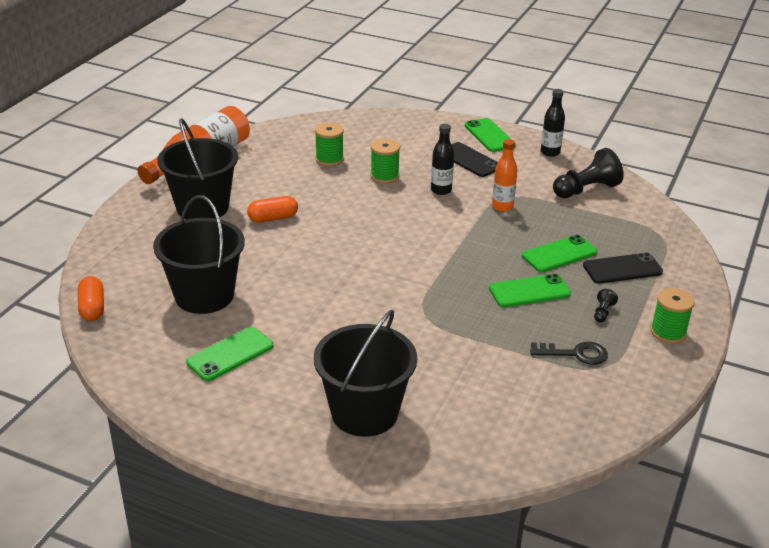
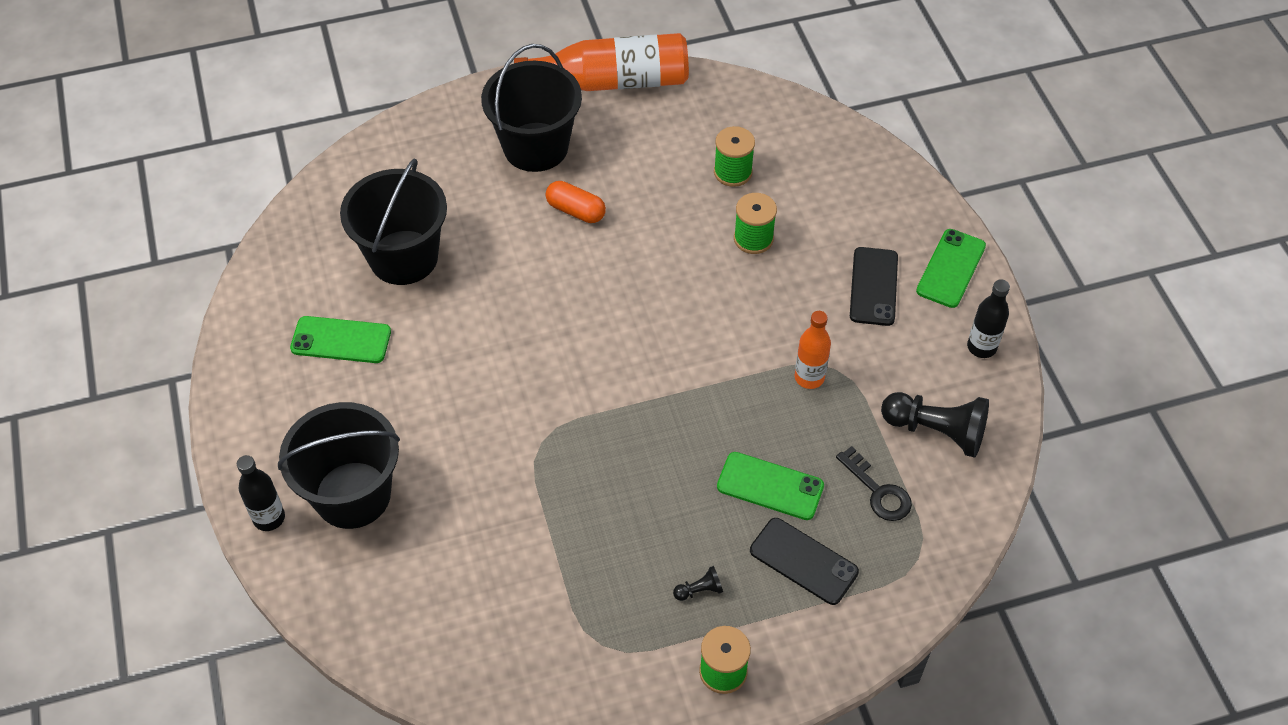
camera: 50 degrees right, 20 degrees up
(92, 308) = (311, 198): orange capsule -> none
(441, 190) = (780, 304): black bottle -> black bottle (269, 518)
(529, 291) = (671, 502): green phone -> none
(575, 354) = (601, 608): black key -> black key (878, 491)

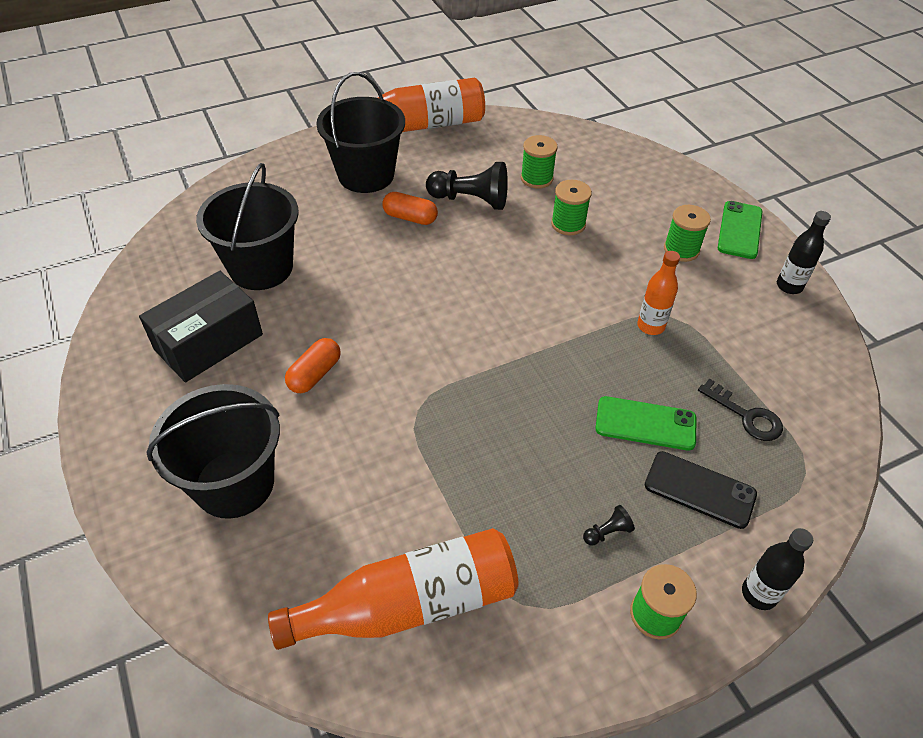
camera: 10 degrees left, 5 degrees down
(269, 518) = (147, 518): black bottle -> black bottle (759, 594)
(341, 340) = (209, 342): green phone -> black box
(444, 390) = (315, 374): none -> orange capsule
(498, 630) = (409, 604): none -> orange bottle
(874, 286) = (681, 249): black phone -> green spool
(936, 431) = (778, 358): black pawn -> black pawn (470, 200)

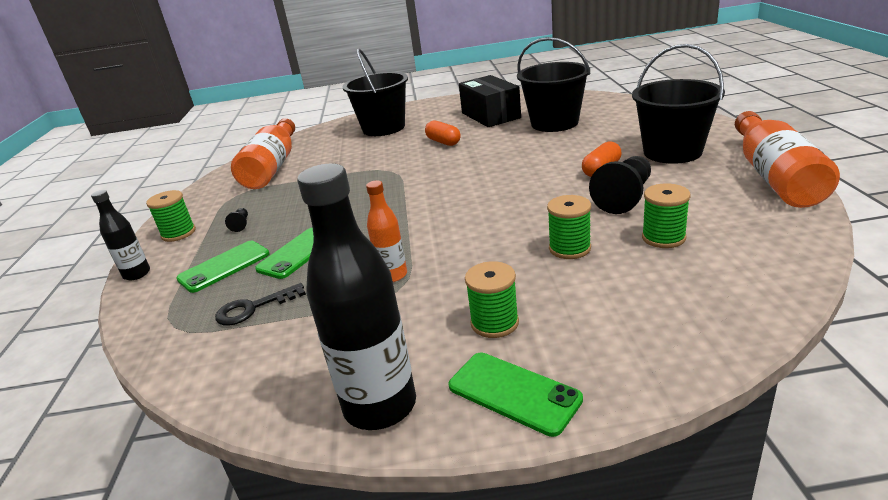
camera: 115 degrees right, 20 degrees down
(699, 489) = (224, 266): black phone -> green phone
(789, 286) = (380, 406): black bottle -> black bottle, size x1.87

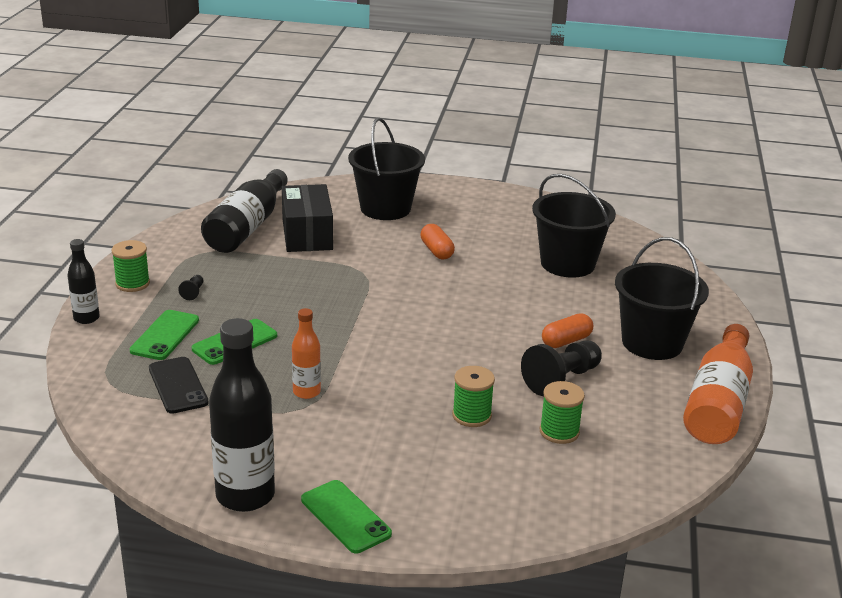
camera: 10 degrees right, 0 degrees up
(224, 266) = (165, 335): green phone -> green phone turned 45 degrees counterclockwise
(253, 308) = (178, 385): black key -> black phone
(273, 167) = (247, 227): orange bottle -> black bottle
(490, 115) = (509, 229): black box -> black box (307, 234)
(494, 323) = (365, 461): green spool -> none

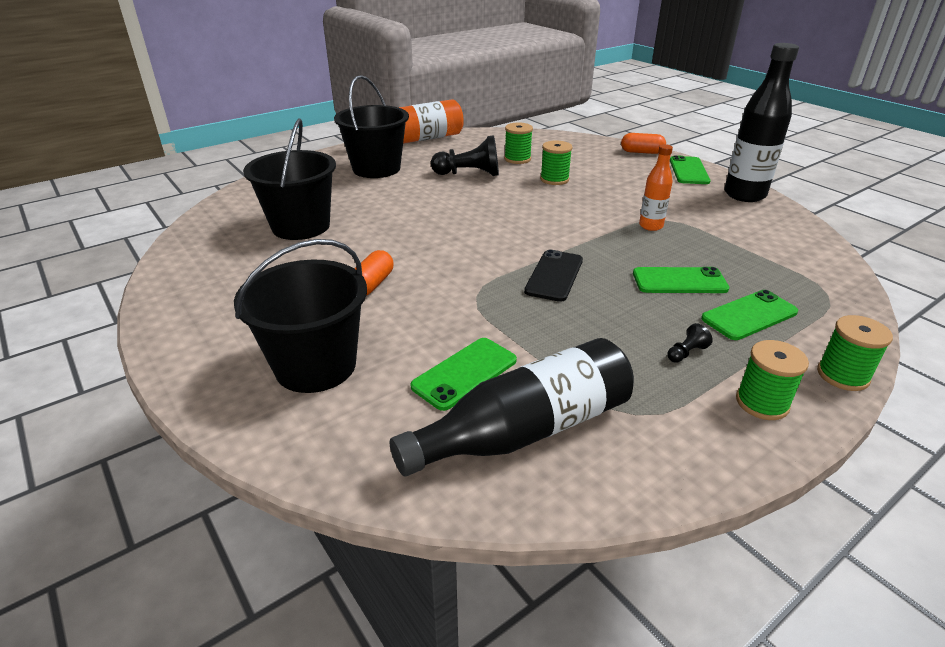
camera: 135 degrees left, 5 degrees up
(86, 318) = (842, 375): black bottle -> green spool
(178, 385) = (758, 267): black phone -> black phone (554, 276)
(307, 234) = (465, 373): black box -> green phone
(566, 341) = (423, 187): orange capsule -> orange capsule (641, 152)

